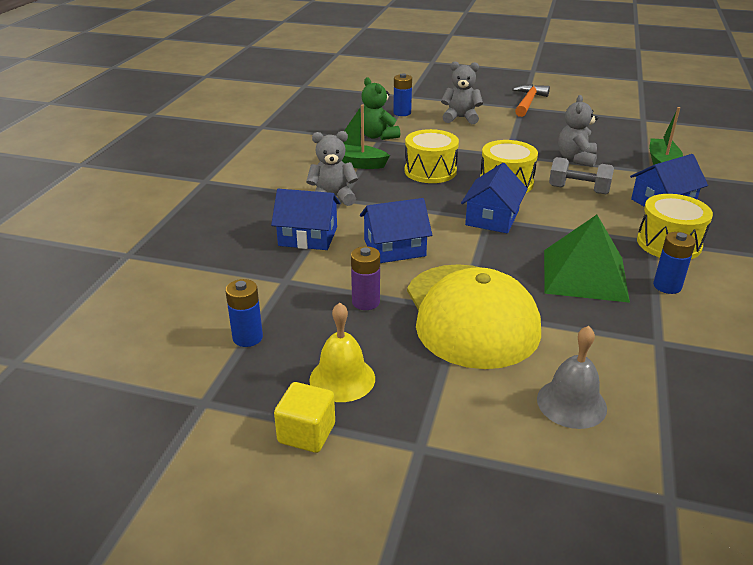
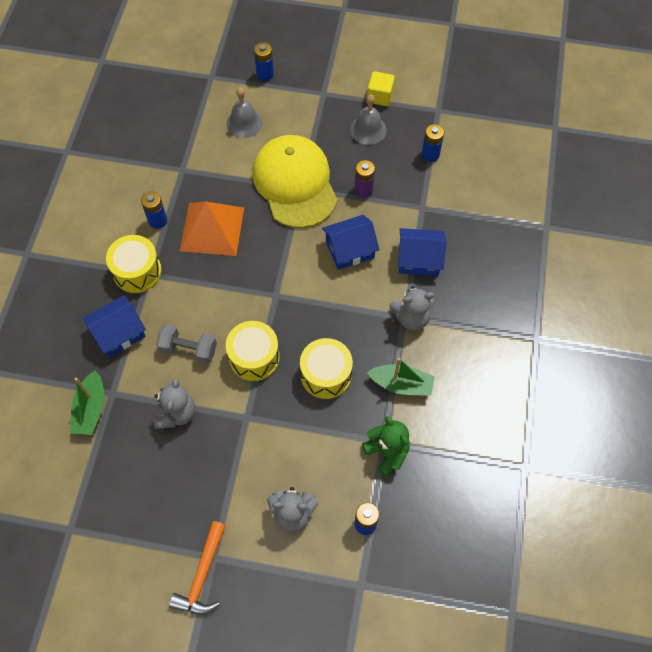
camera: 175 degrees right, 30 degrees up
(342, 379) = (368, 129): yellow bell -> grey bell
(492, 218) = (272, 296): blue house -> none
(548, 497) = (265, 74): none -> blue battery
(584, 274) = (212, 229): green pyramid -> orange pyramid

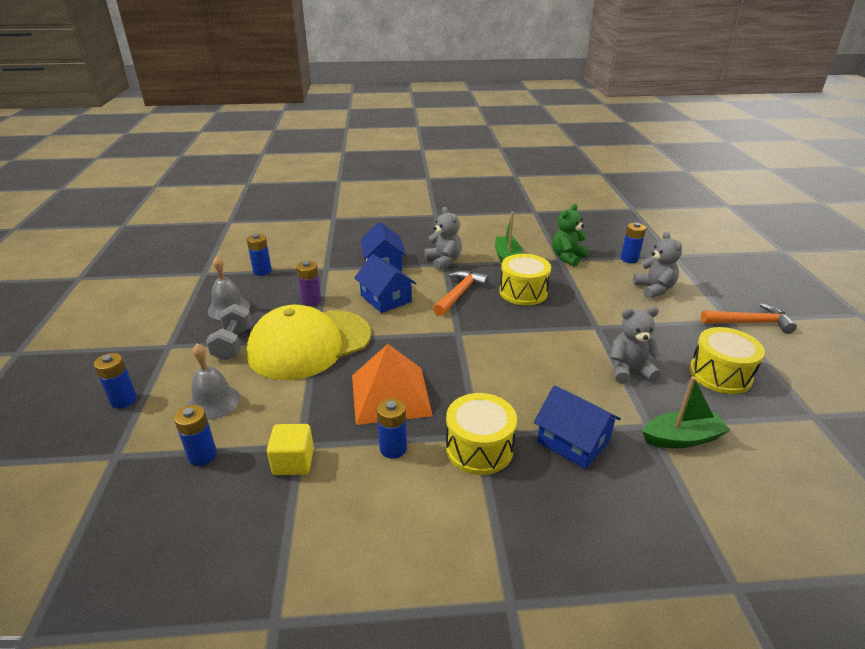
camera: 105 degrees left, 30 degrees down
(188, 349) = (555, 378): grey dumbbell -> grey dumbbell (233, 344)
(193, 119) = (202, 455): none -> blue battery
(254, 357) = (533, 333): yellow drum -> yellow drum (720, 374)
(340, 315) = (459, 293): none -> orange hammer
(380, 96) = (180, 307): yellow cube -> yellow cube (293, 462)

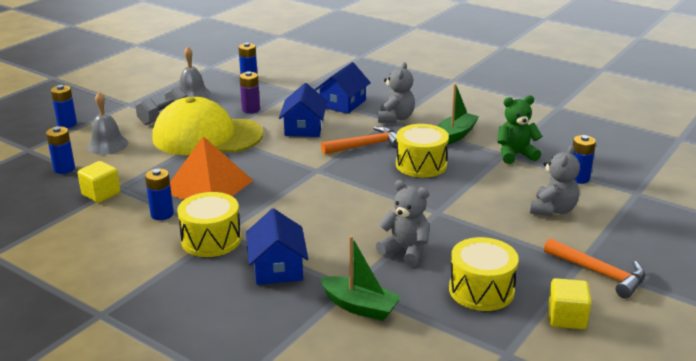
camera: 40 degrees right, 5 degrees down
(790, 366) = (566, 318): none -> yellow cube

